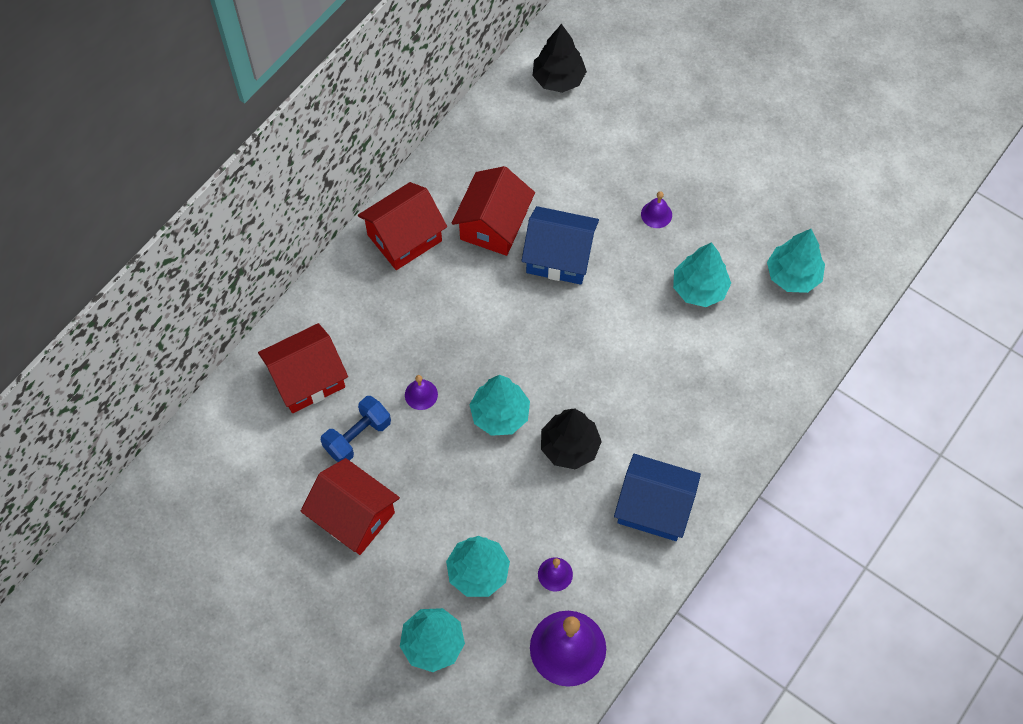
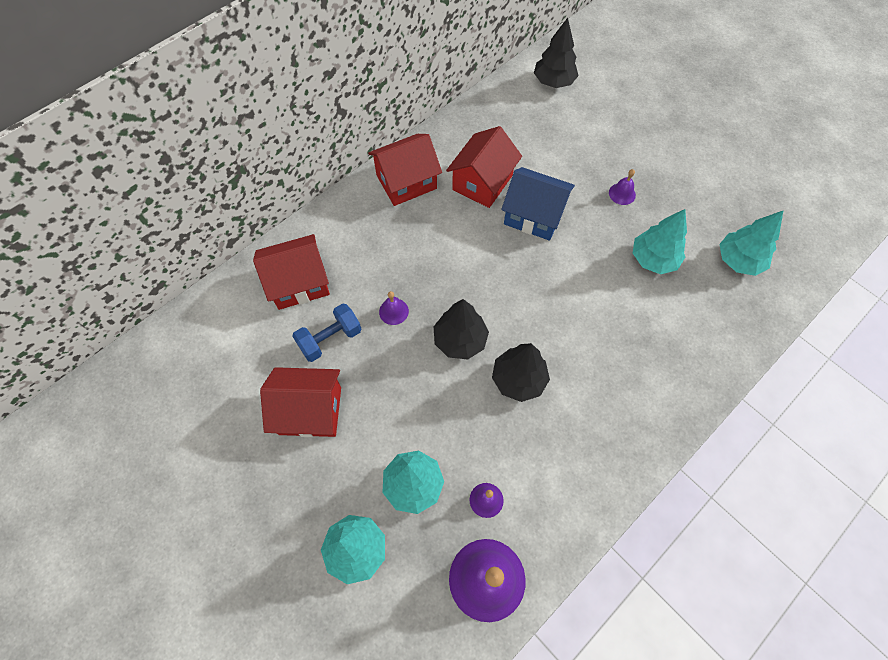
camera: 10 degrees right, 0 degrees up
(354, 516) = (310, 410): red house -> red house turned 45 degrees counterclockwise
(500, 414) = (460, 340): turquoise tree -> black tree
(654, 507) = (590, 450): blue house -> none

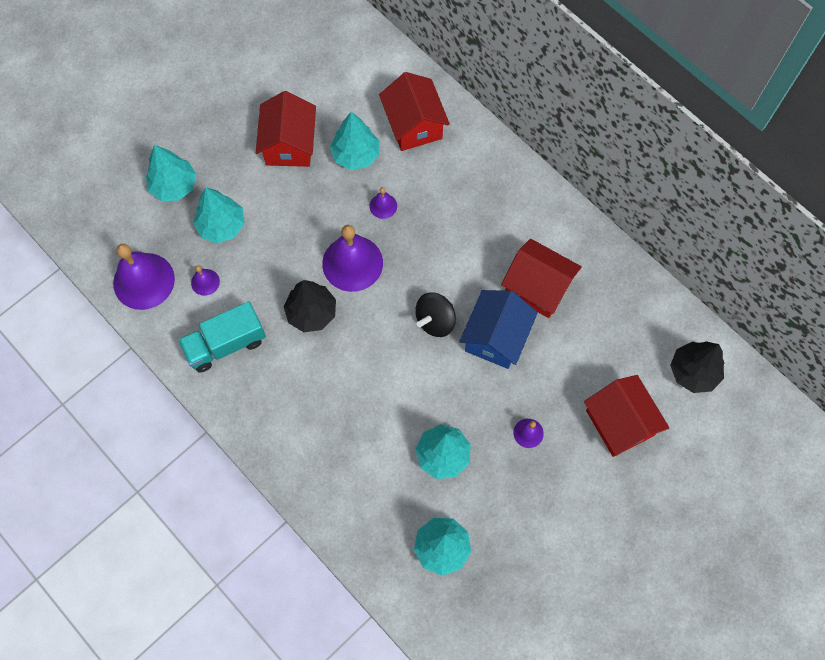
camera: 90 degrees right, 5 degrees up
(330, 339) = (356, 155): blue dumbbell -> turquoise tree
(406, 182) = (535, 213): red house -> red house (619, 422)
(460, 340) = (352, 263): black tree -> purple bell
(520, 264) = (435, 321): none -> black spinning top
(561, 470) = (226, 344): none -> turquoise truck

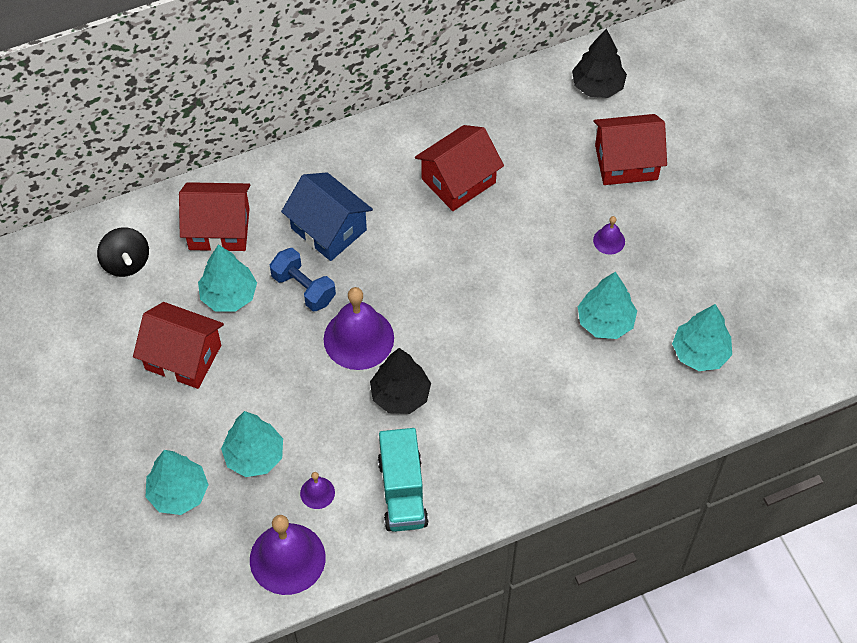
camera: 70 degrees left, 10 degrees down
(383, 206) = (303, 288): purple bell -> blue dumbbell
(435, 321) = (458, 282): black spinning top -> black spinning top (126, 262)
(496, 337) = (498, 234): blue house -> blue house (328, 229)

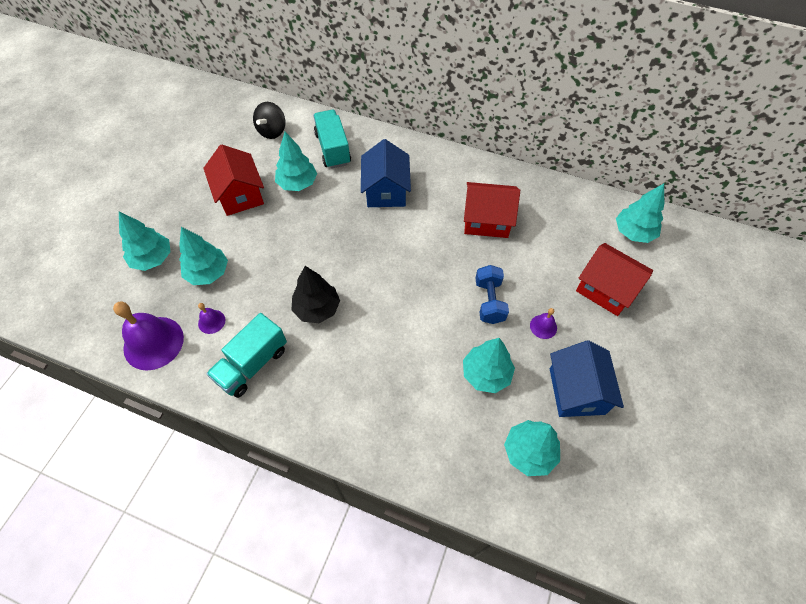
camera: 45 degrees right, 0 degrees up
(219, 229) = (333, 149): red house -> turquoise truck
(303, 288) = (337, 209): blue dumbbell -> blue dumbbell (489, 301)
(358, 338) = (333, 258): purple bell -> none
(597, 86) = (633, 232): black tree -> turquoise tree
(687, 273) = (576, 391): none -> blue house

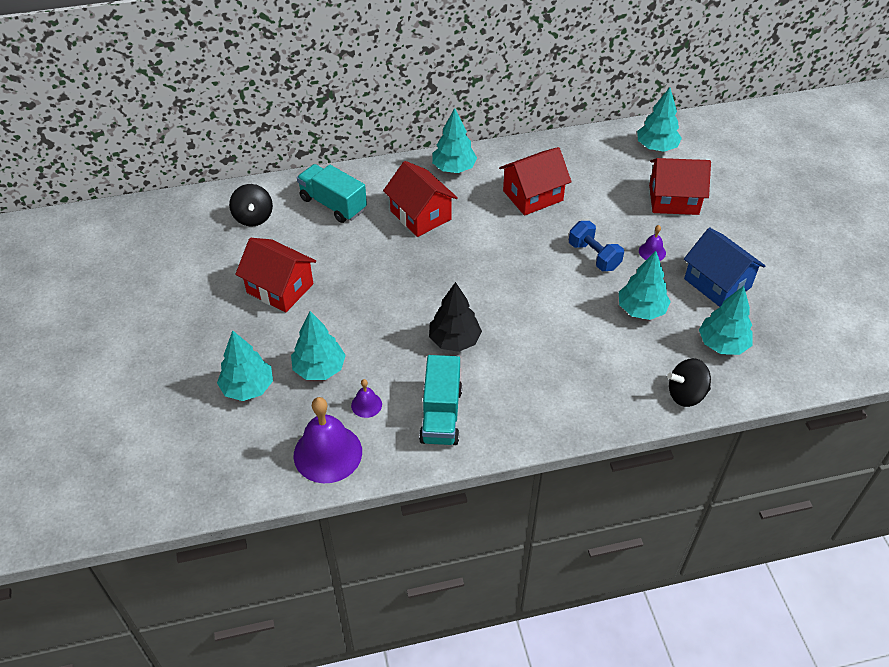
camera: 35 degrees left, 10 degrees down
(297, 183) = (329, 250): turquoise tree -> turquoise tree (454, 168)
(386, 191) = (420, 215): blue house -> red house
(454, 477) = (686, 394): none -> black spinning top

